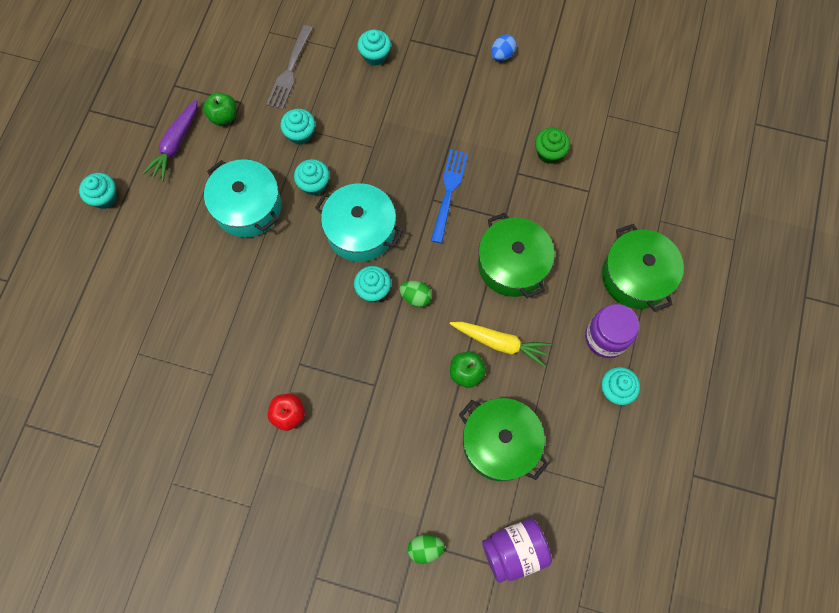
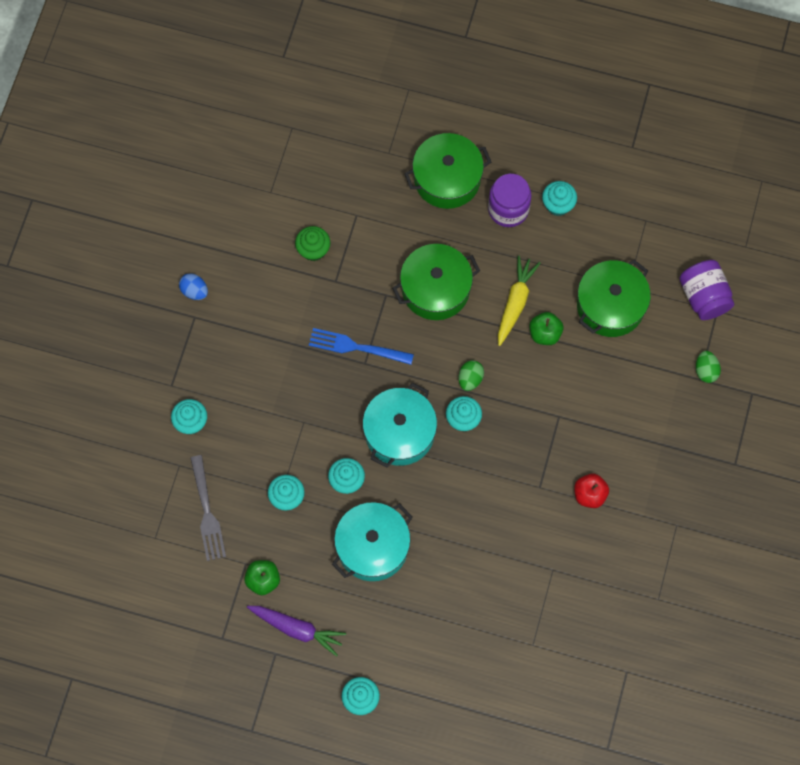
camera: 90 degrees left, 0 degrees up
(290, 70) = (207, 512): grey fork -> grey fork turned 60 degrees clockwise

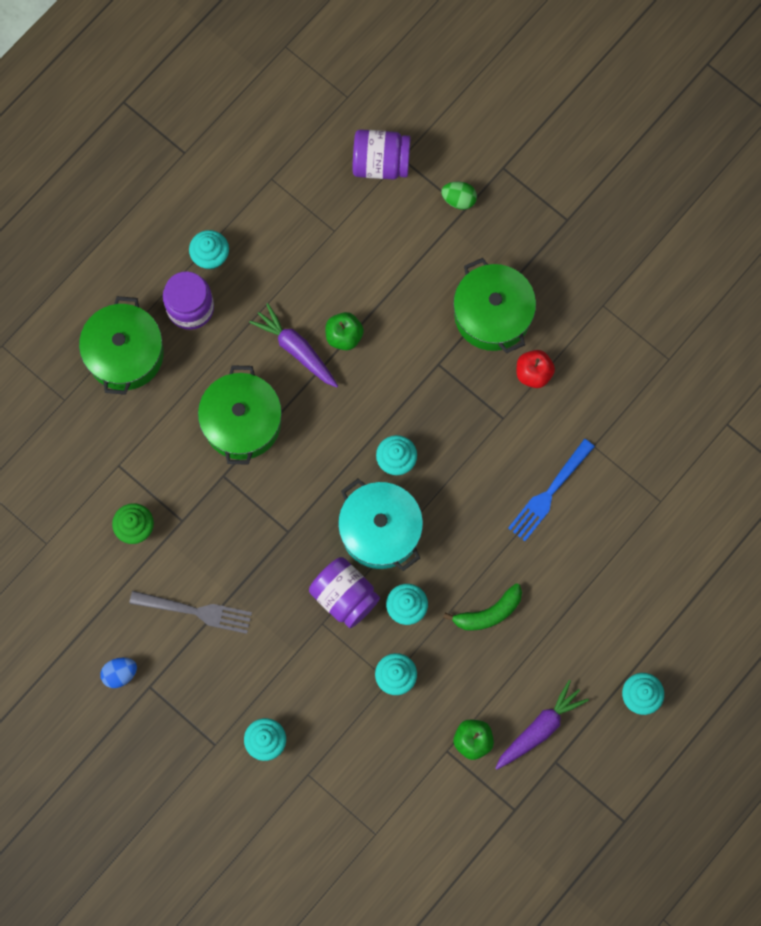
camera: 65 degrees left, 5 degrees up
(207, 512) = (373, 767): grey fork -> grey fork (195, 611)
(333, 429) = (344, 596): none -> purple jar
(356, 347) = (266, 532): blue fork -> blue fork (549, 493)
(372, 547) = (488, 613): turquoise pot -> green banana
(470, 379) = (357, 433): green egg -> none
(515, 302) = (296, 349): yellow carrot -> purple carrot
(610, 306) = (345, 257): green pot -> green pot (492, 314)

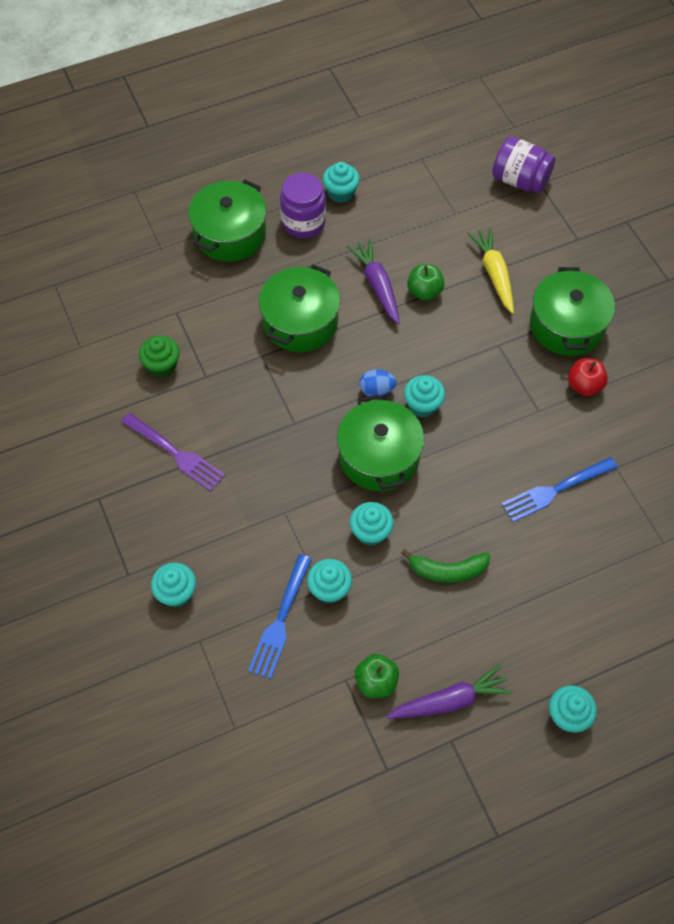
camera: 25 degrees right, 15 degrees down
(120, 674) = (78, 476): blue egg -> blue egg (376, 390)
(195, 611) = (175, 453): grey fork -> purple fork
(344, 596) = (317, 498): purple jar -> none
(367, 724) = (280, 620): none -> blue fork
(380, 530) = (379, 456): turquoise pot -> green pot
(401, 286) = (494, 274): none -> yellow carrot
(458, 199) = (576, 230): green egg -> none

